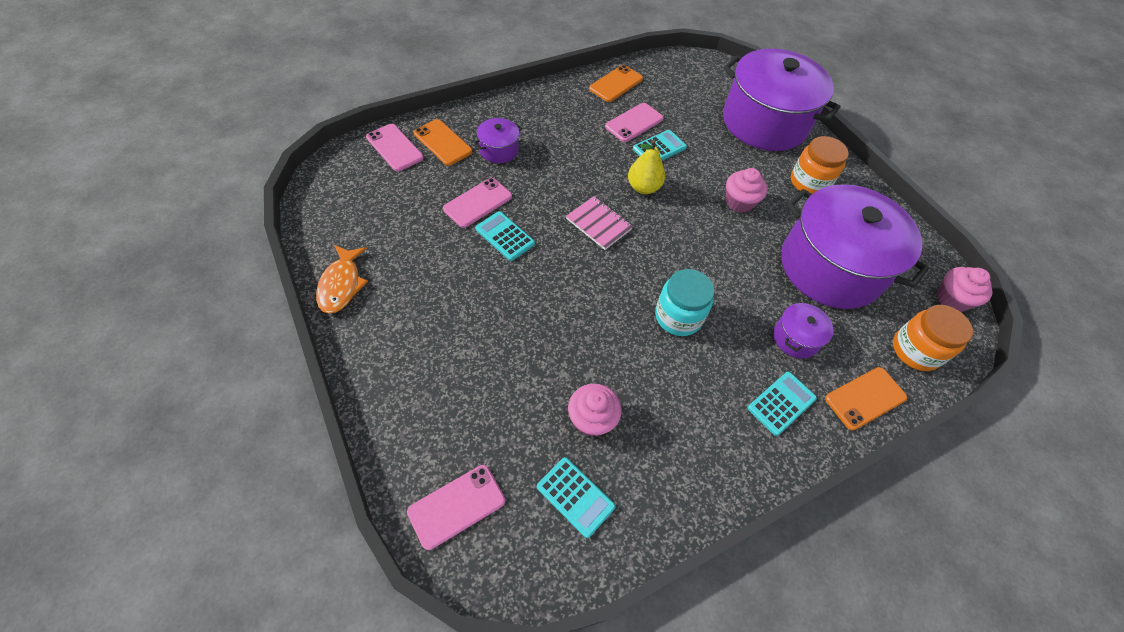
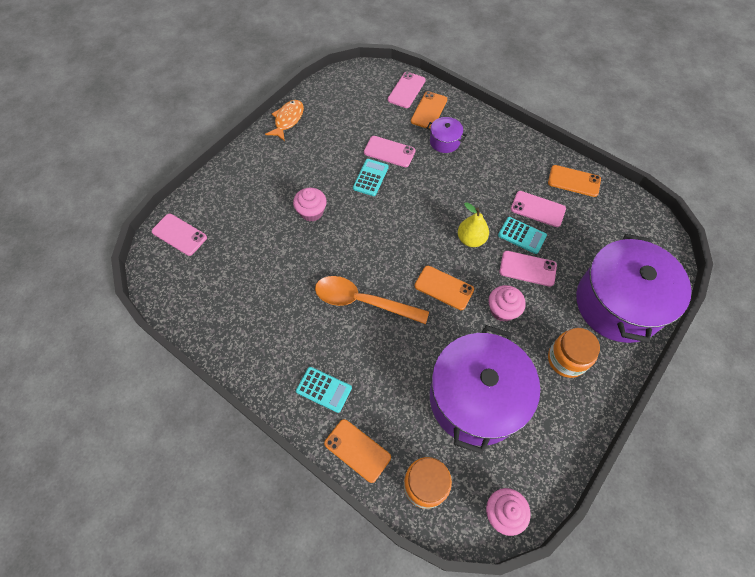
camera: 70 degrees right, 5 degrees up
(341, 285) = (288, 120): orange fish -> orange fish turned 135 degrees clockwise
(575, 496) = (206, 288): turquoise calculator -> none
(591, 419) = (259, 278): pink cupcake -> pink cupcake (311, 212)
(599, 224) = (416, 225): pink notebook -> none
(678, 316) = (362, 301): turquoise jar -> orange spoon
(693, 236) = (444, 288): none -> orange phone
(700, 162) = (527, 268): none -> pink phone
(795, 338) = (386, 386): purple pot -> none

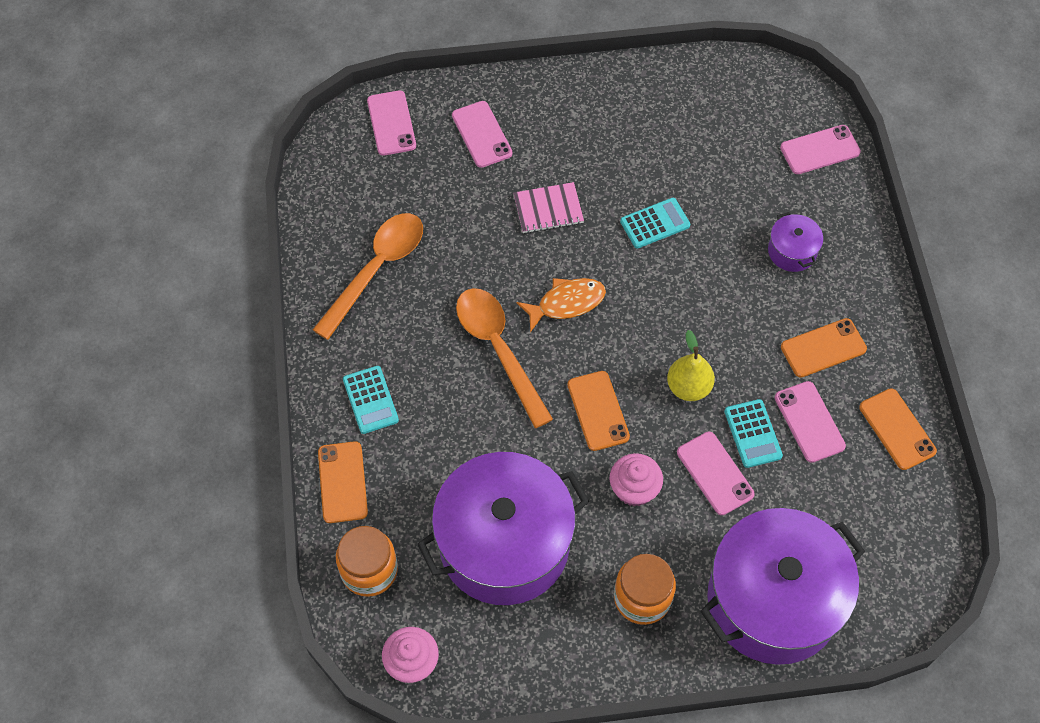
camera: 45 degrees right, 0 degrees up
(252, 316) = (376, 269): none -> orange spoon
(288, 120) = (635, 79): orange fish -> orange fish (566, 303)
(311, 212) = (548, 209): pink cupcake -> pink notebook
(389, 151) = (711, 210): pink phone -> pink phone (482, 134)
(429, 110) = (818, 197): orange phone -> orange phone (823, 348)

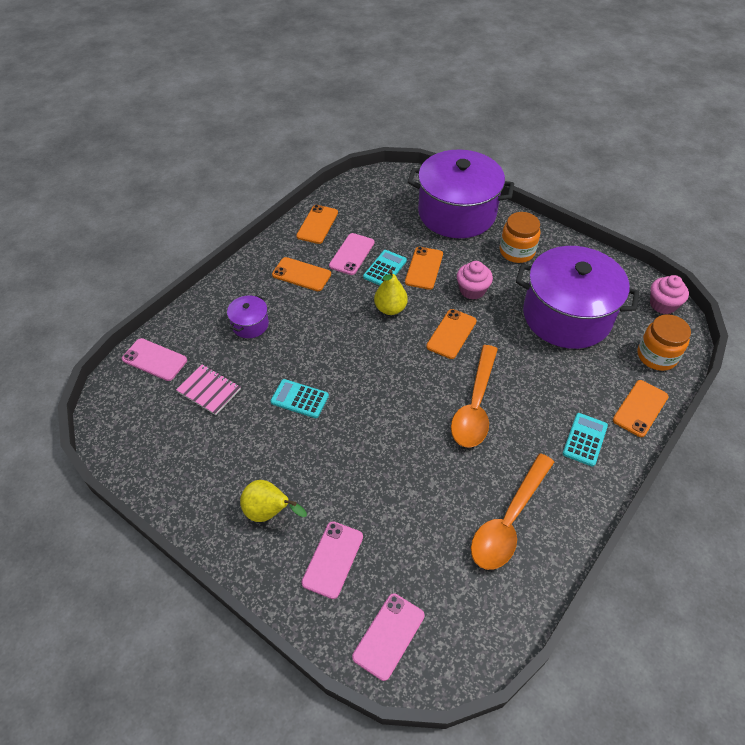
camera: 135 degrees left, 10 degrees down
(376, 269) = (508, 521): orange spoon -> orange spoon turned 45 degrees counterclockwise
(548, 209) = (351, 463): pink notebook -> pink notebook (209, 390)
(565, 124) = (269, 512): none -> yellow pear
(566, 303) = (406, 398): orange fish -> none
(715, 473) = (424, 268): pink phone -> orange phone

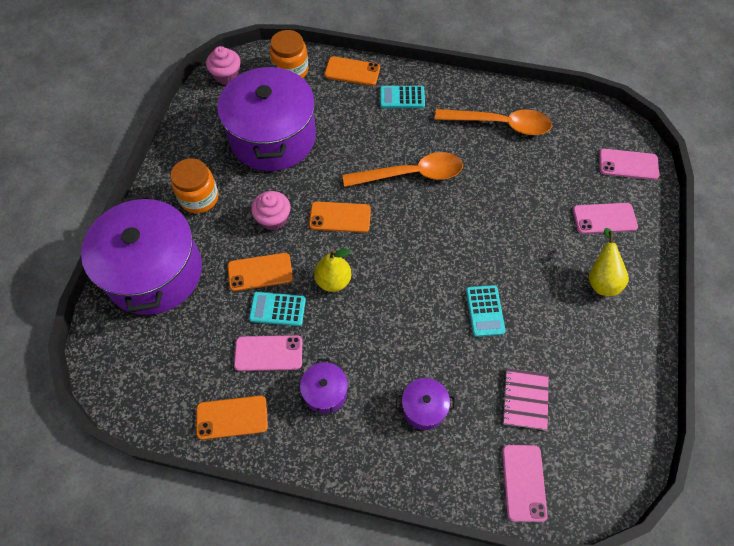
camera: 115 degrees left, 10 degrees up
(301, 274) = (325, 392): orange phone -> purple pot

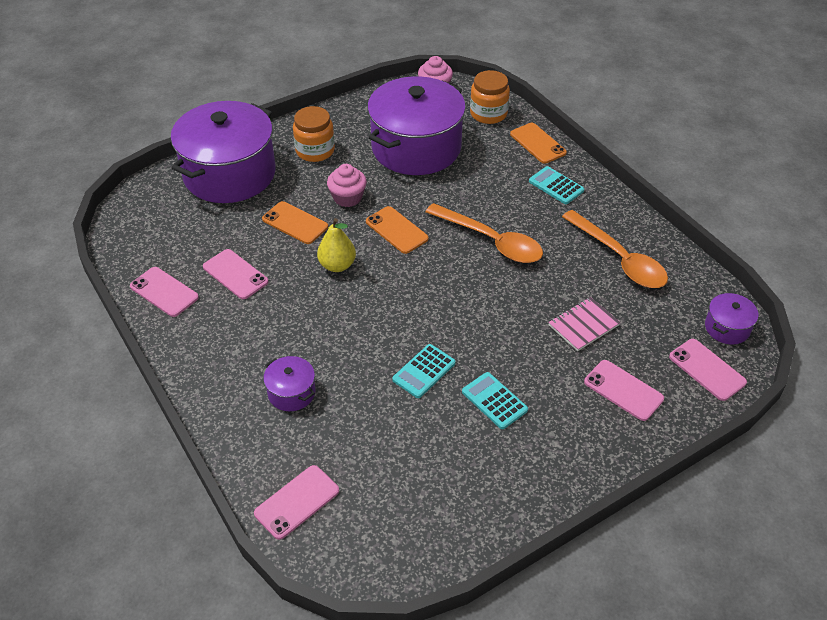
camera: 45 degrees right, 15 degrees down
(232, 417) = (164, 292): orange phone -> pink phone
(277, 309) = (276, 253): turquoise calculator -> turquoise calculator (494, 401)
(325, 392) = (239, 326): purple pot -> purple pot (727, 328)
(525, 399) = (373, 452): pink notebook -> pink notebook (583, 325)
(601, 279) = (556, 429): yellow pear -> none

